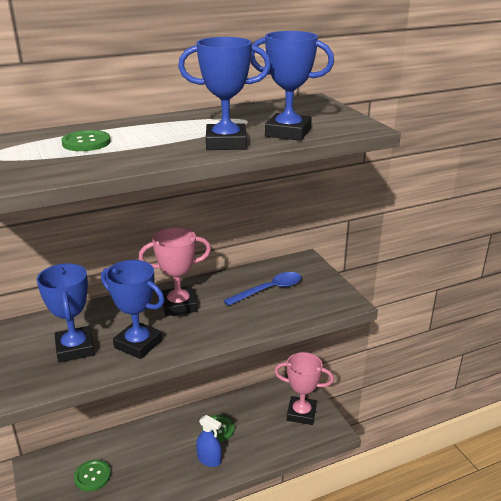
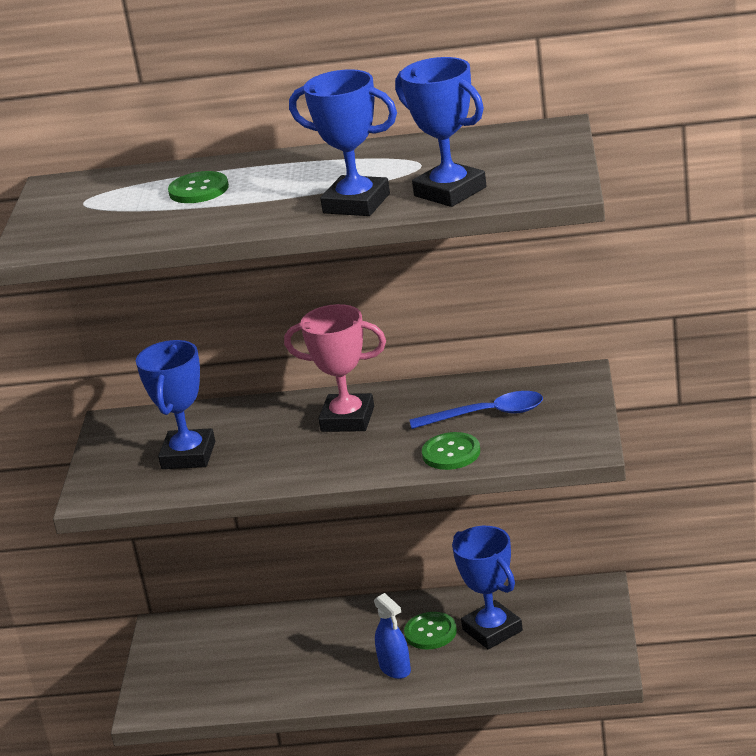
camera: 30 degrees right, 0 degrees up
(92, 476) = (229, 656): green button -> green button (451, 453)
(138, 344) = (265, 462): blue trophy -> blue trophy (492, 630)
(301, 413) = (571, 635): pink trophy -> none

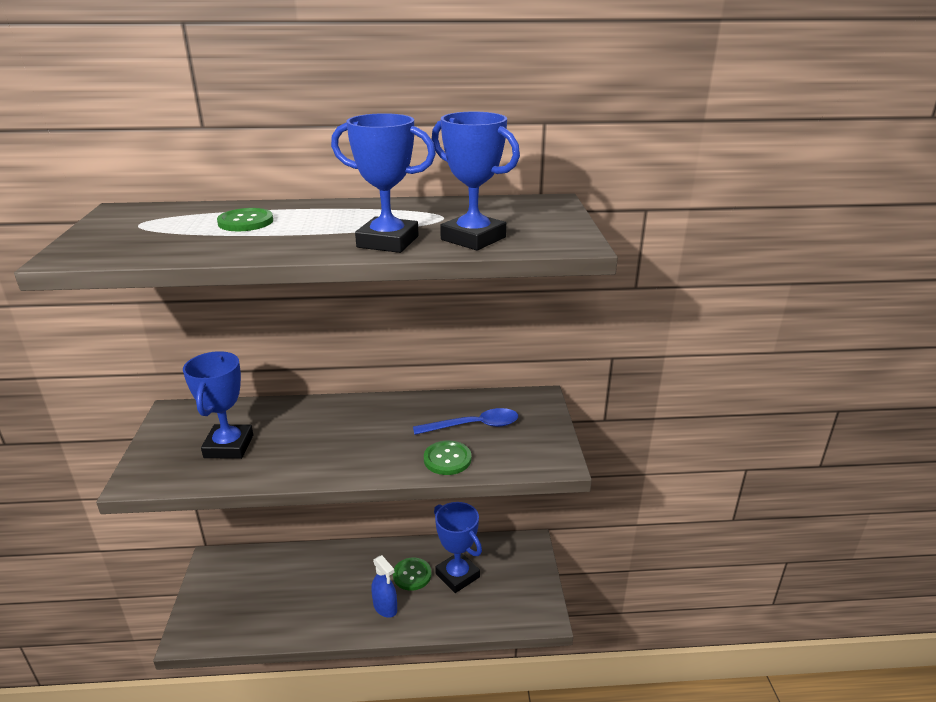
camera: 10 degrees left, 0 degrees up
(347, 419) = (363, 422): pink trophy -> none

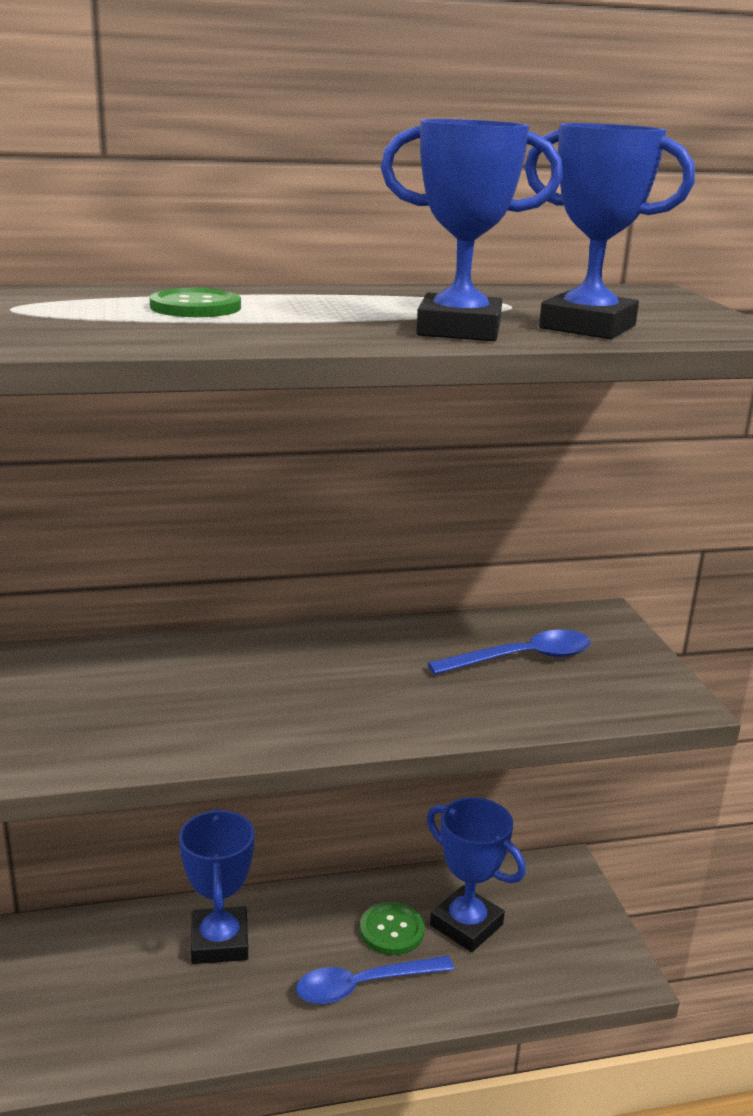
camera: 10 degrees left, 5 degrees down
(229, 446) = (127, 707): blue trophy -> blue trophy (219, 942)
(385, 607) = (363, 985): blue spray bottle -> blue spoon
(447, 459) = (505, 707): green button -> none

